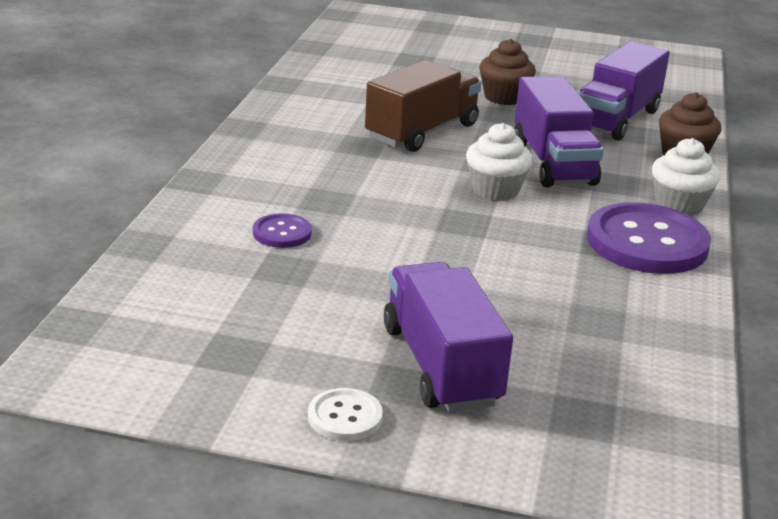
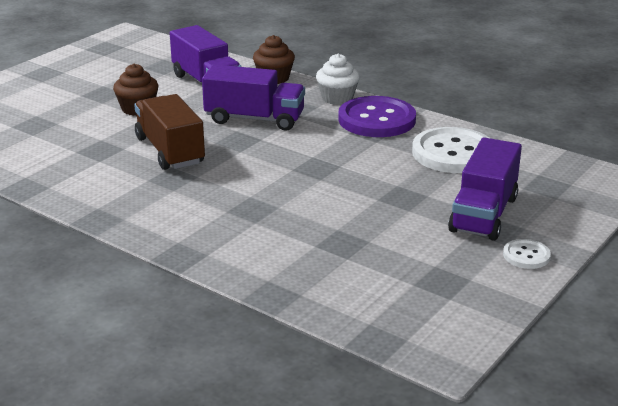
camera: 65 degrees left, 0 degrees up
(282, 233) = (291, 235): purple button -> none
(441, 365) = (483, 214): purple truck -> purple truck turned 75 degrees counterclockwise
(495, 190) = (279, 147): white cupcake -> none
(607, 317) = (453, 153): none -> white button

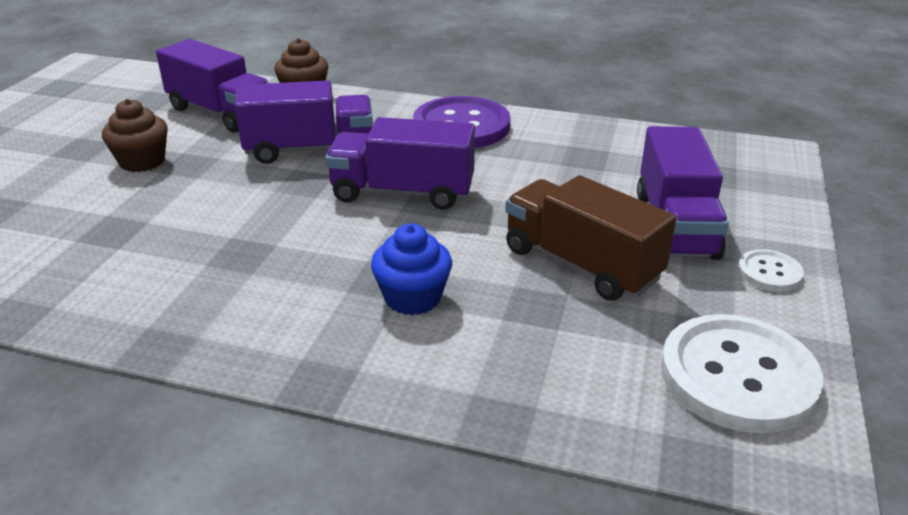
camera: 20 degrees left, 5 degrees up
(170, 151) = (217, 214): brown truck -> brown truck (581, 264)
(265, 223) = (412, 298): none -> blue cupcake
(301, 158) = (402, 192): none -> purple truck
(337, 98) = (397, 107): white cupcake -> none
(453, 153) = (579, 153): white button -> white button (738, 376)

